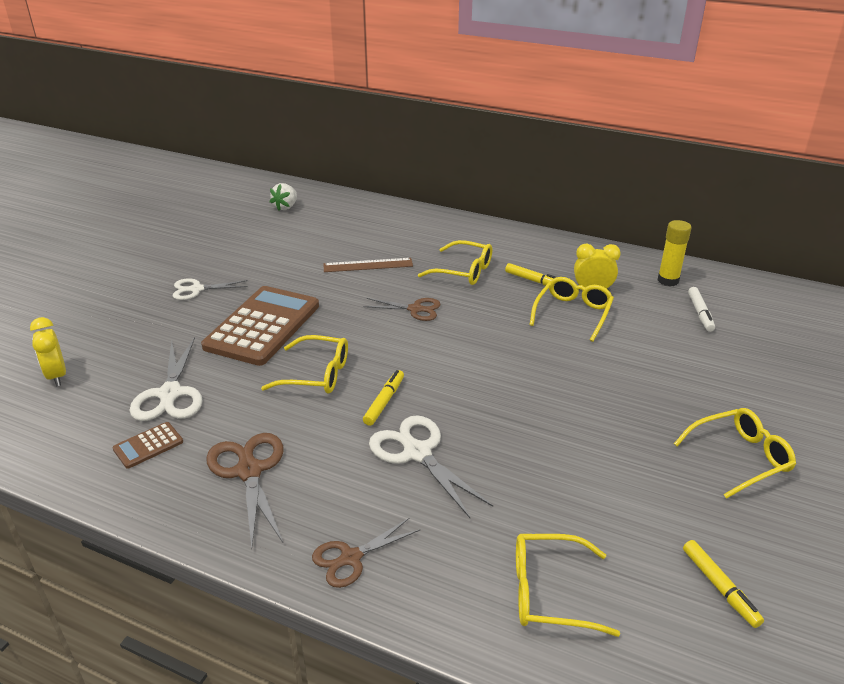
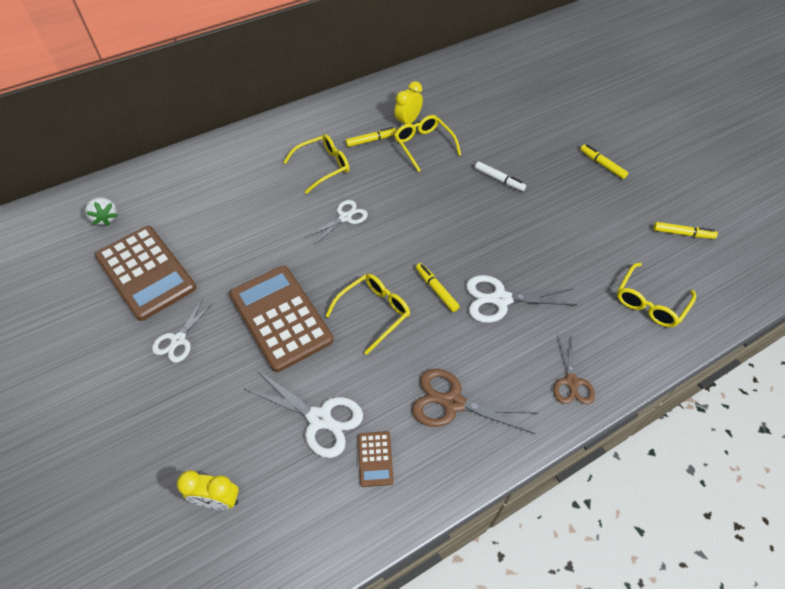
camera: 55 degrees left, 20 degrees up
(250, 246) = (146, 272): none -> brown calculator
(368, 265) = (259, 213): brown ruler -> none
(415, 309) = (345, 217): brown scissors -> white scissors
(668, 280) = (429, 85): yellow glue stick -> none
(700, 313) = (473, 95): white marker -> white marker (499, 179)
(740, 458) = (602, 164): yellow glasses -> yellow marker

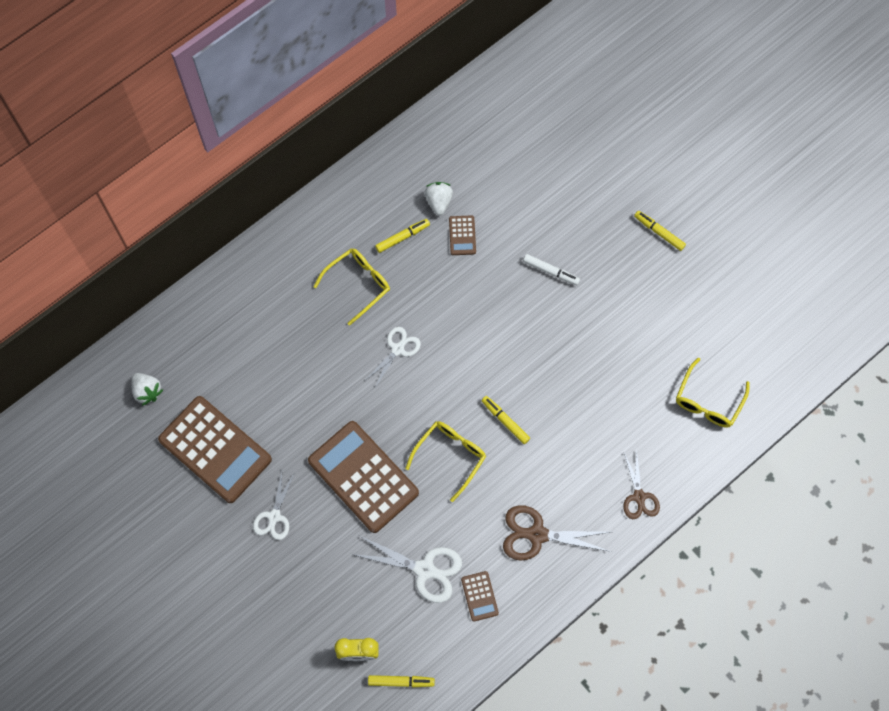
camera: 10 degrees left, 15 degrees up
(408, 122) = (438, 202): yellow clock -> white strawberry
(423, 145) = (462, 235): yellow glasses -> brown calculator
(500, 299) = (568, 421): white scissors -> none
(682, 234) = (741, 313): yellow marker -> yellow marker (401, 682)

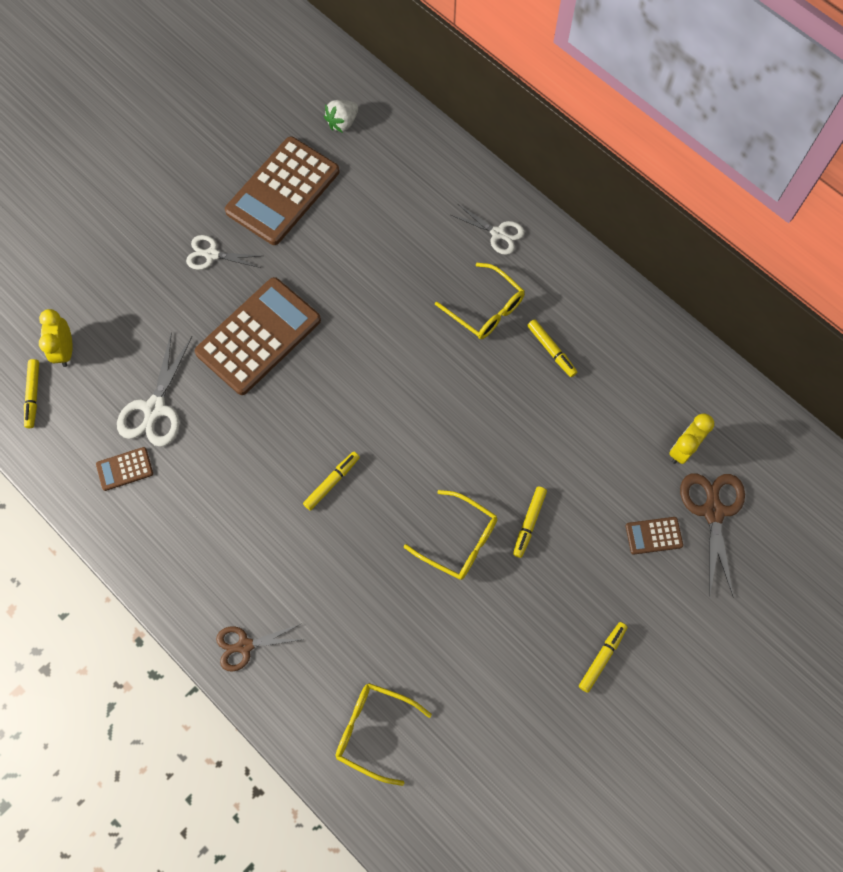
camera: 85 degrees right, 0 degrees up
(397, 349) = (411, 357): white scissors -> white scissors (498, 233)
(438, 202) = (603, 386): white strawberry -> none
(450, 456) = (286, 425): yellow glasses -> yellow glasses (459, 541)
(462, 235) = (563, 416): brown calculator -> brown calculator (653, 535)
(498, 151) = (683, 449): none -> yellow clock
(537, 535) = (196, 528): brown scissors -> brown scissors (713, 511)
(551, 272) = (529, 523): white marker -> yellow marker

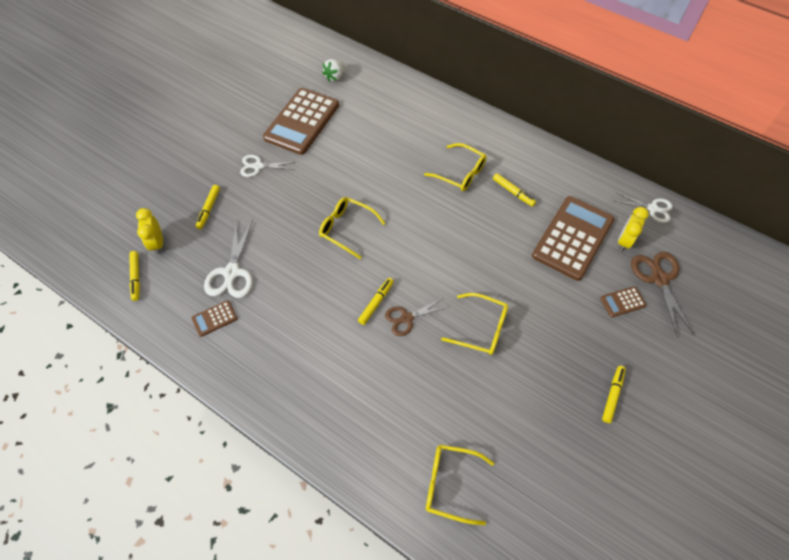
camera: 10 degrees left, 10 degrees down
(245, 646) = (332, 435): brown scissors -> brown scissors (407, 318)
(258, 336) = (301, 213): brown calculator -> brown calculator (572, 238)
(314, 369) = (346, 228): none -> yellow glasses
(498, 233) = (456, 127): white scissors -> white scissors (652, 208)
(529, 523) = (529, 308): yellow marker -> yellow marker (209, 209)

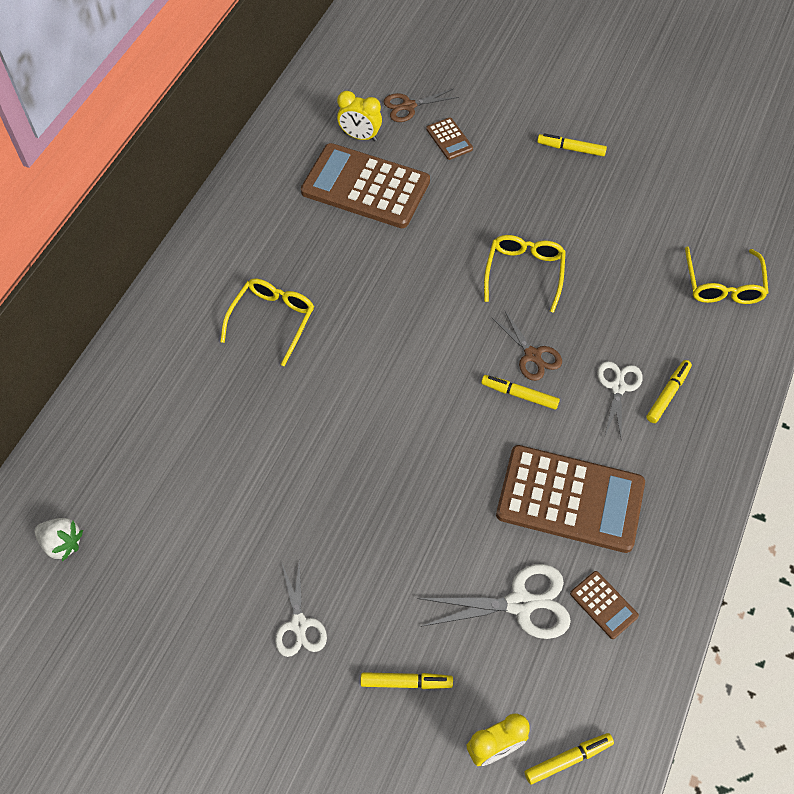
camera: 100 degrees left, 0 degrees up
(302, 121) = (183, 576): brown calculator -> brown calculator (570, 499)
(346, 228) = (404, 456): yellow glasses -> none
(513, 192) = (299, 254): yellow marker -> yellow marker (668, 394)
(652, 208) = (302, 108): white scissors -> white scissors (618, 387)
(659, 279) = (408, 106): brown scissors -> brown scissors, size x0.66

